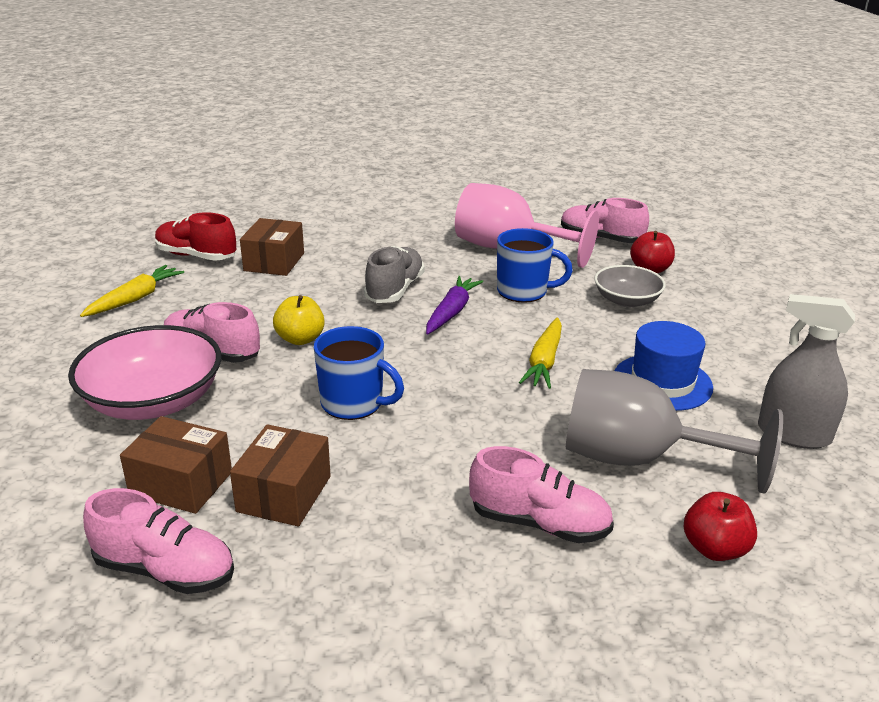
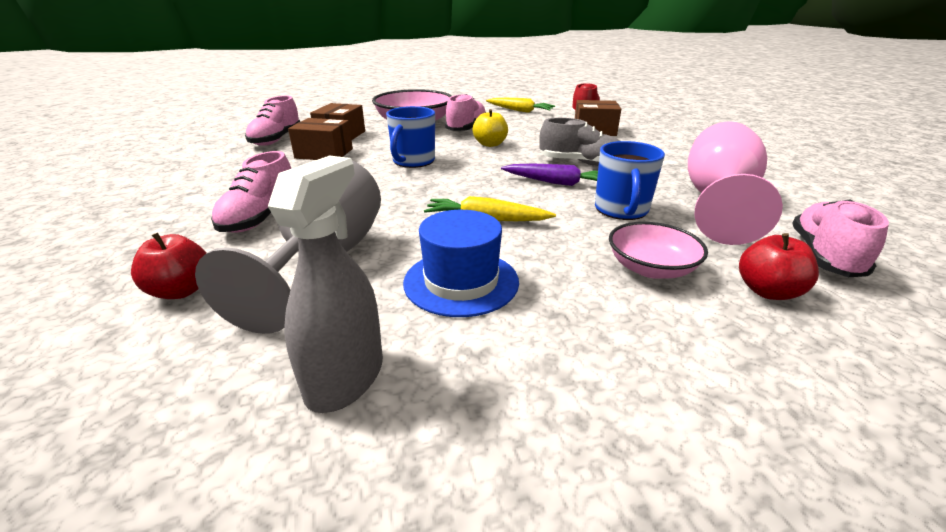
camera: 85 degrees right, 0 degrees up
(627, 300) = (651, 268): grey bowl -> pink bowl

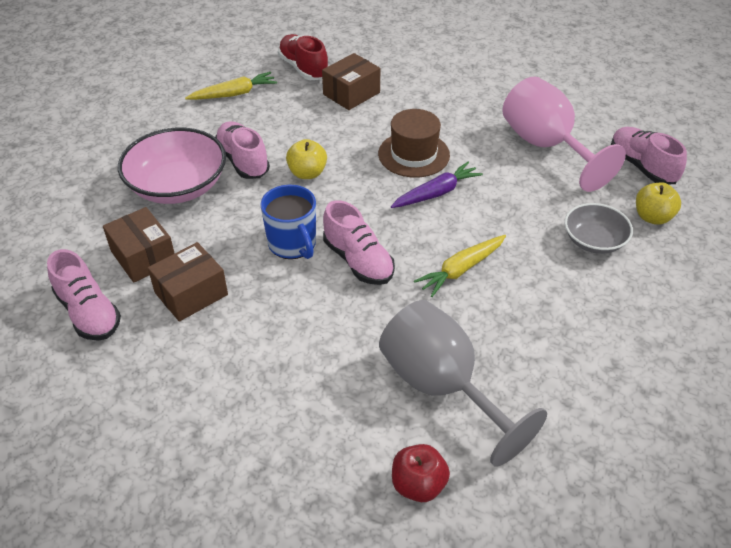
camera: 50 degrees left, 15 degrees up
(260, 218) = (321, 398): pink shoe -> pink shoe (358, 261)
(345, 377) = (593, 431): grey spray bottle -> none
(461, 282) = (536, 332): blue hat -> none
(580, 163) = (414, 154): grey shoe -> brown hat
(621, 210) = (513, 196): blue mug -> none
(651, 268) = (594, 241): pink bowl -> grey bowl
(768, 291) = (652, 217): red apple -> yellow apple

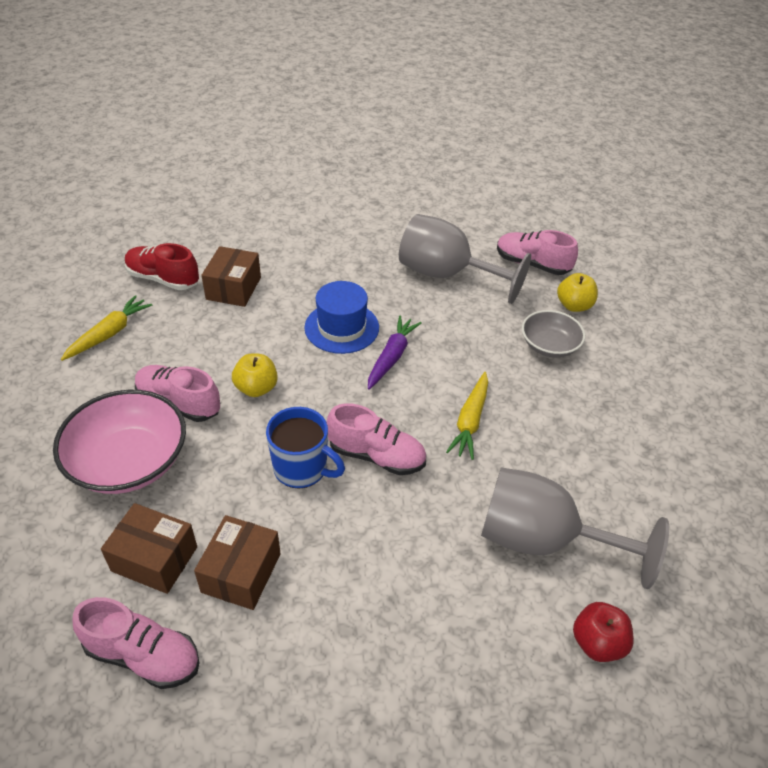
camera: 35 degrees left, 0 degrees up
(414, 154) = (341, 327): brown hat -> blue hat
(546, 146) = (446, 275): pink goblet -> grey goblet

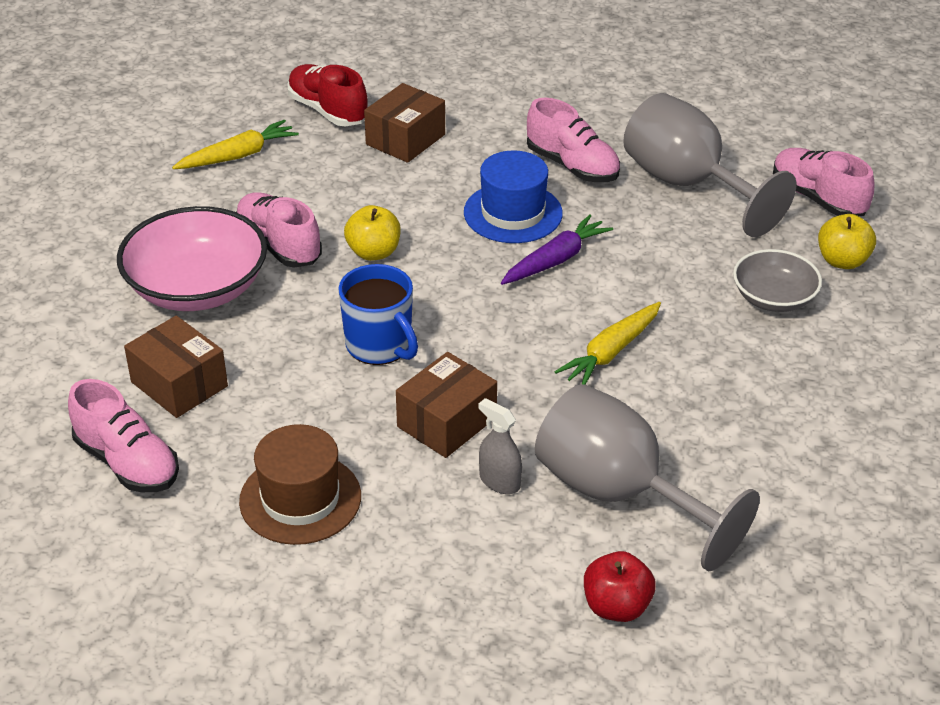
camera: 25 degrees right, 5 degrees down
(241, 573) = (260, 422): brown box -> brown box (446, 422)
(309, 636) = (300, 499): none -> brown hat
(376, 456) = (473, 357): pink shoe -> pink shoe (572, 166)
(454, 560) = (499, 481): none -> grey spray bottle

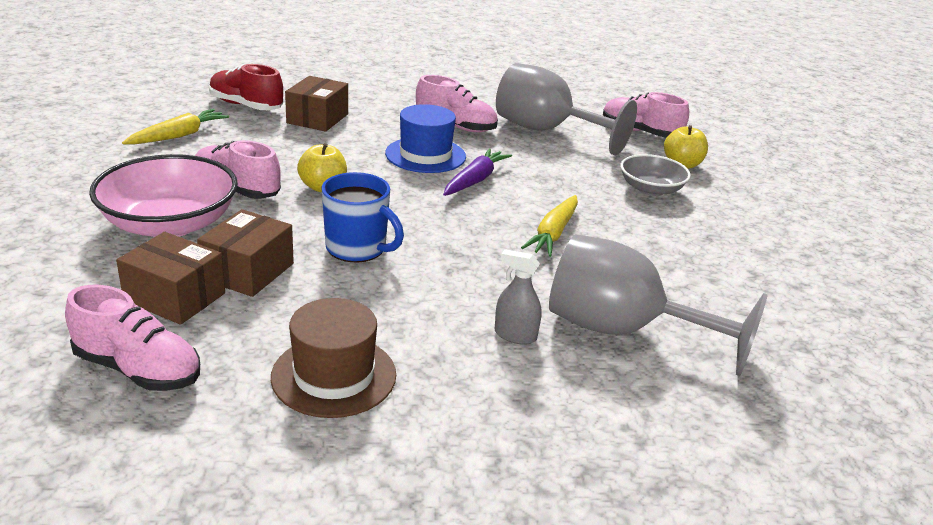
camera: 20 degrees left, 10 degrees down
(446, 422) = (444, 296): brown box -> brown box (248, 271)
(616, 606) = (677, 420): red apple -> none

